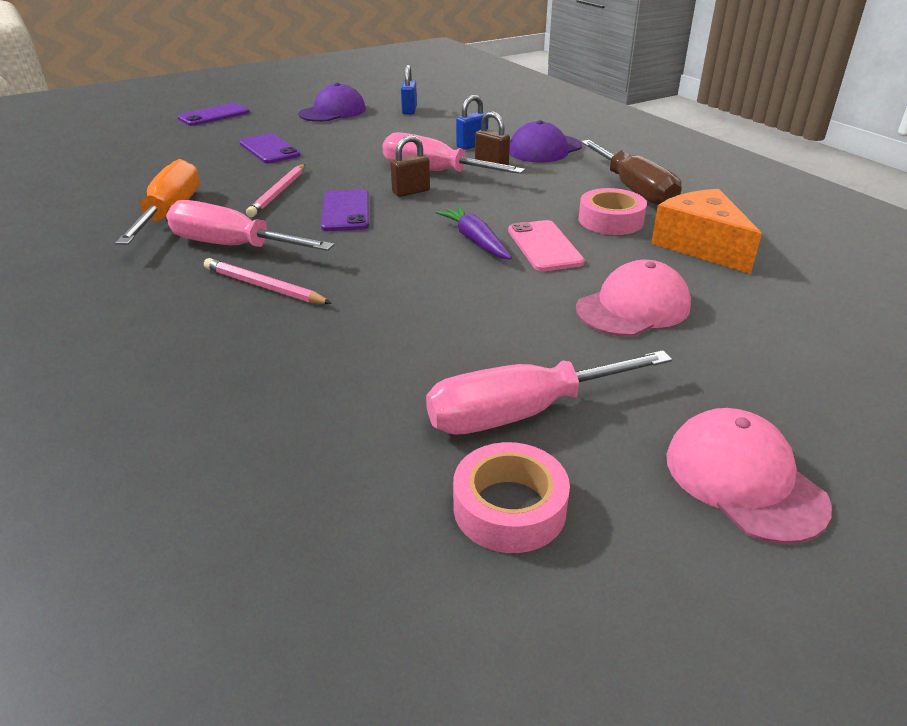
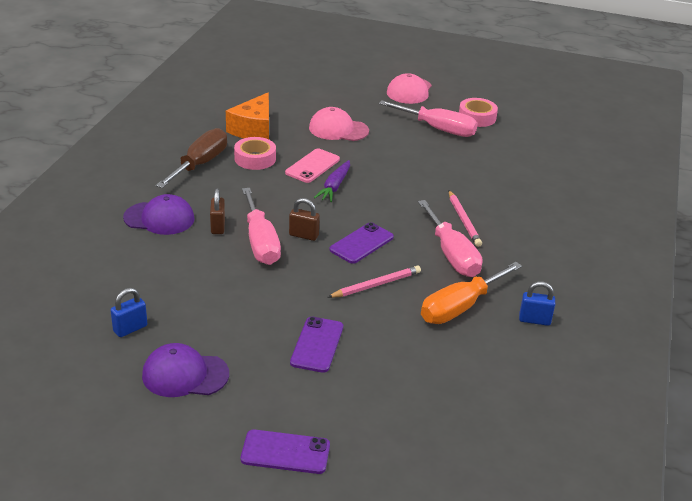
camera: 135 degrees left, 0 degrees up
(472, 145) = (188, 251): blue padlock -> blue padlock (534, 320)

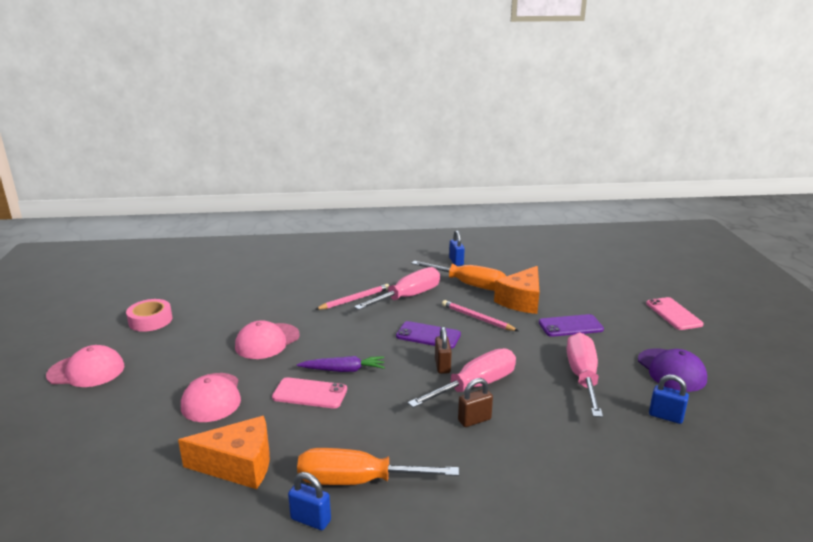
camera: 110 degrees left, 10 degrees down
(159, 218) = (497, 468): purple cap -> none
(183, 143) = (310, 520): none -> blue padlock
(200, 164) = (357, 481): brown screwdriver -> orange screwdriver
(255, 159) = (317, 439): pink tape -> none
(285, 452) = (673, 314): purple phone -> pink phone
(397, 332) = (521, 301): none -> orange cheese
(406, 161) = (267, 341): none -> pink cap
(438, 129) = (186, 336): pink screwdriver -> pink screwdriver (582, 377)

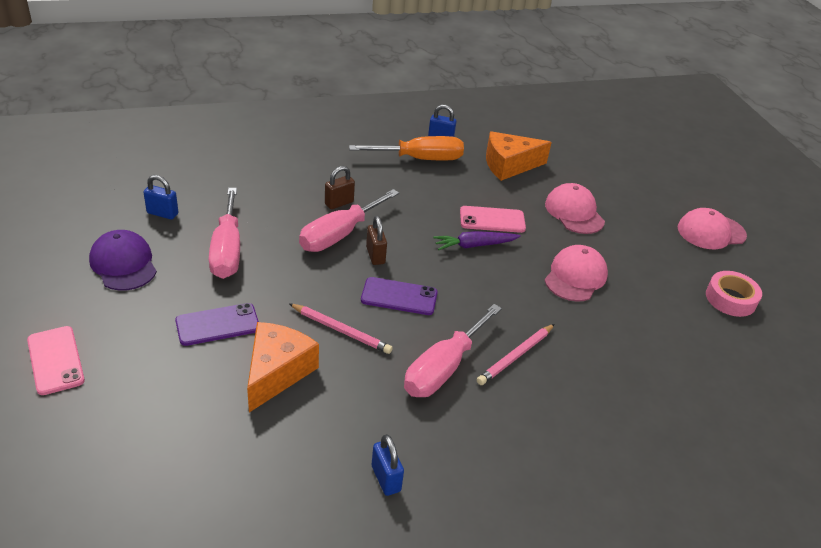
camera: 165 degrees right, 15 degrees up
(469, 285) = (356, 406): orange screwdriver -> none

